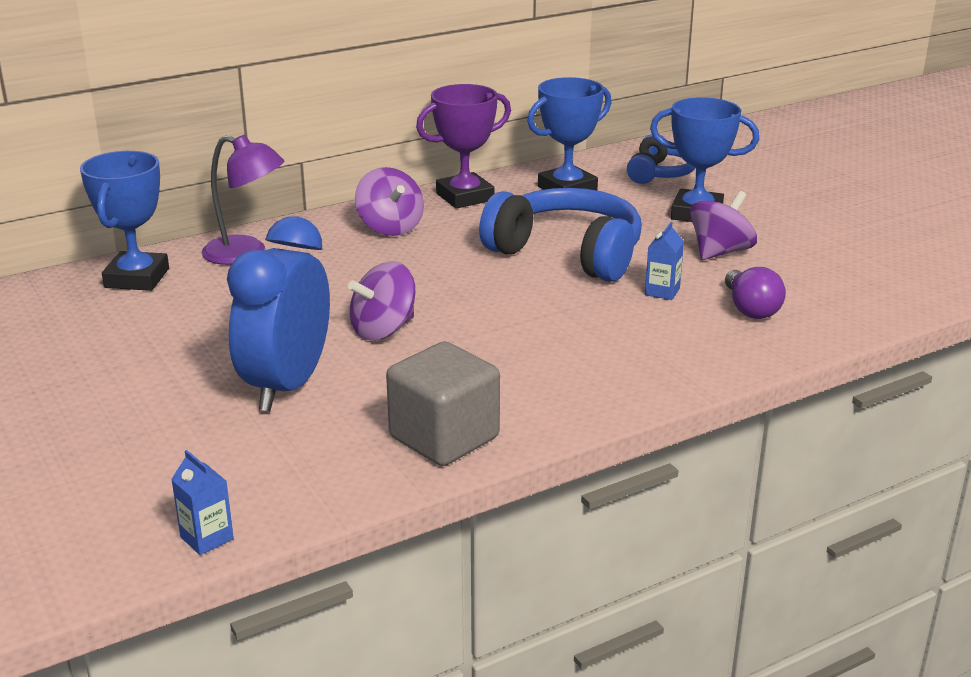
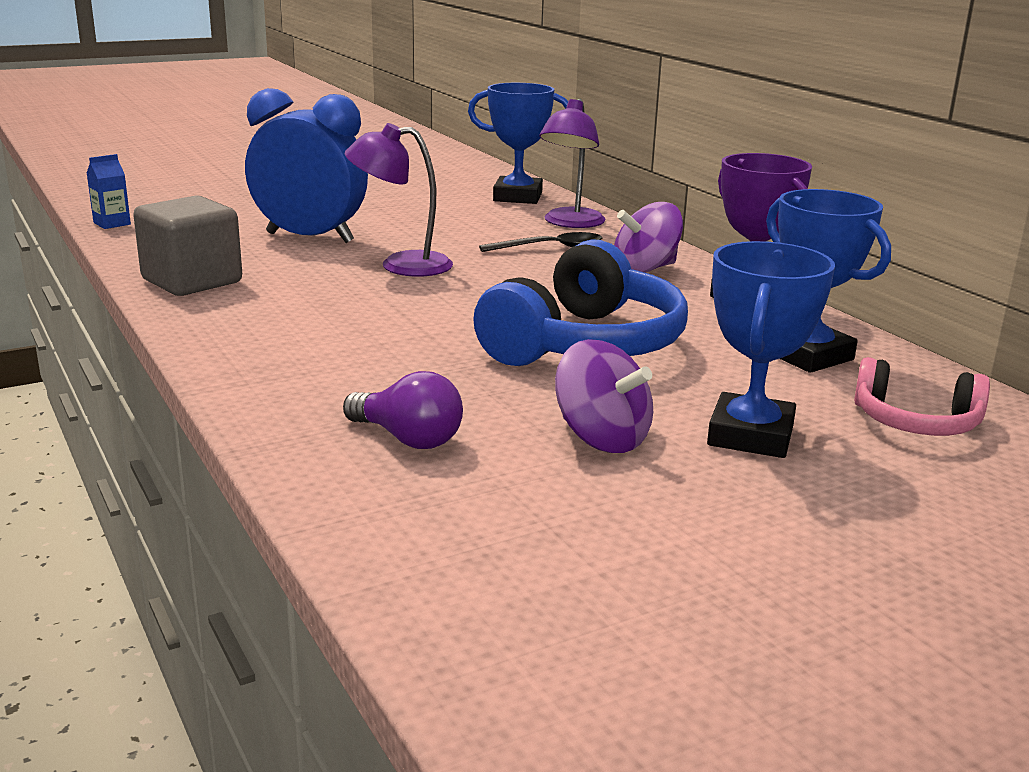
camera: 90 degrees right, 5 degrees down
(329, 263) = (550, 248): none -> black spoon
(383, 330) = (401, 265): purple spinning top -> purple lamp
(659, 173) = (915, 422): blue headphones -> pink headphones
(662, 291) = (470, 388): blue carton -> none
(750, 309) = (408, 439): purple light bulb -> purple light bulb turned 135 degrees counterclockwise

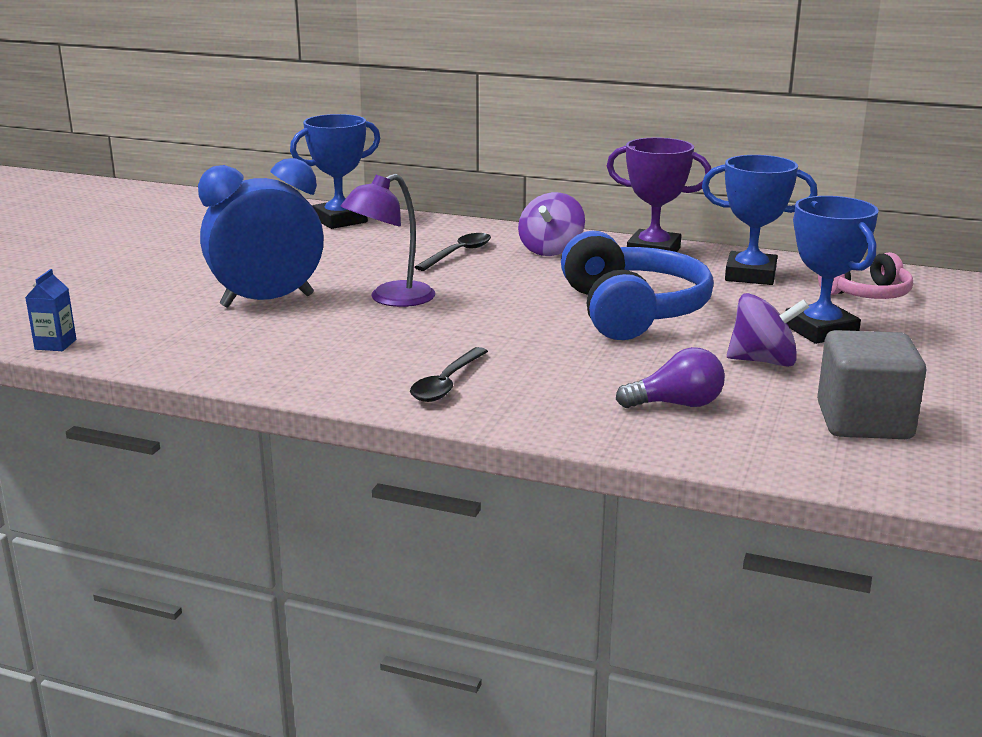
camera: 40 degrees left, 0 degrees up
(192, 281) = (268, 365): grey cube -> grey cube (864, 421)
(271, 342) = (447, 383): none -> black spoon
(570, 223) = (427, 231): purple lamp -> none

